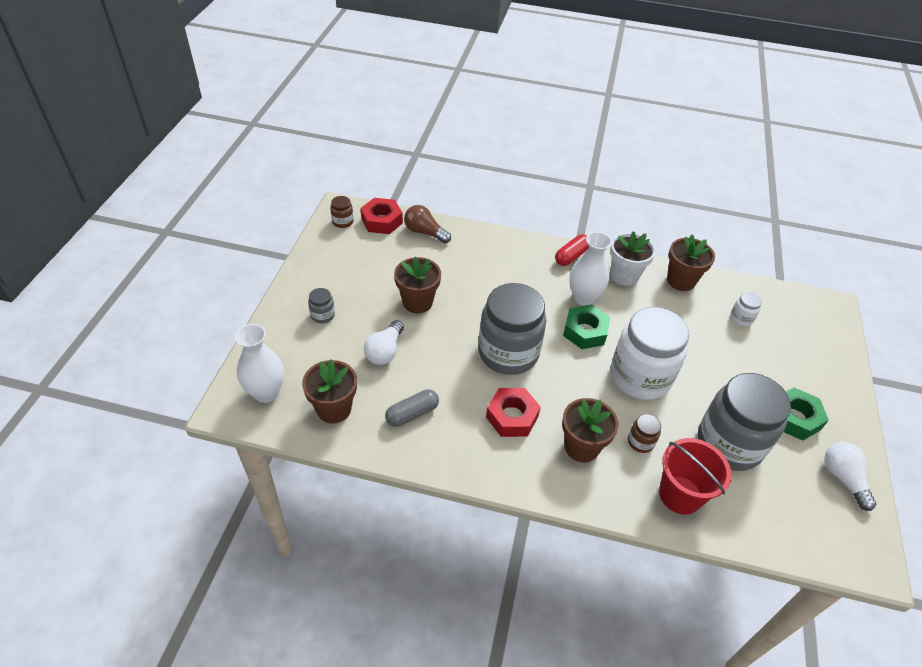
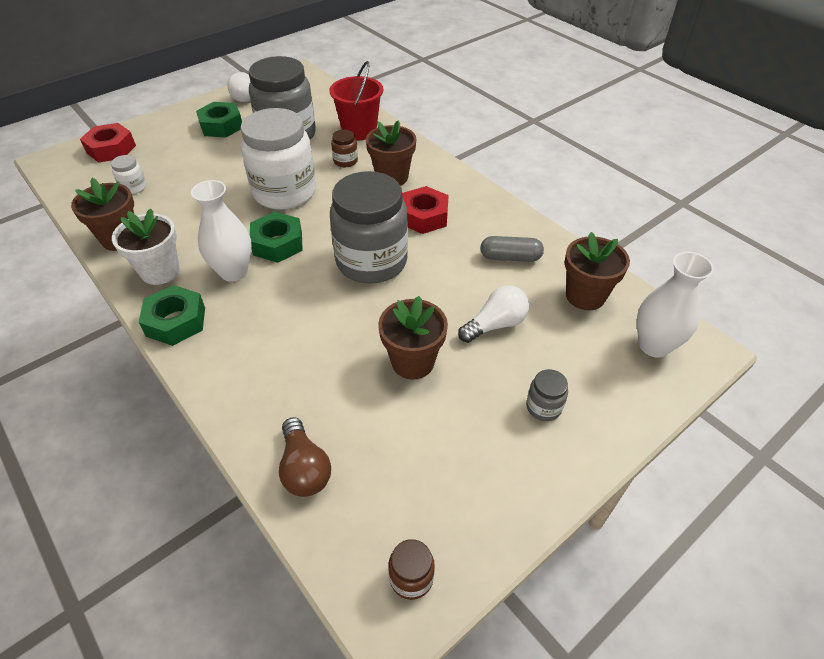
camera: 140 degrees left, 0 degrees up
(382, 221) = (346, 536): red nut -> red nut (111, 149)
(571, 256) = (176, 321): red capsule -> green nut

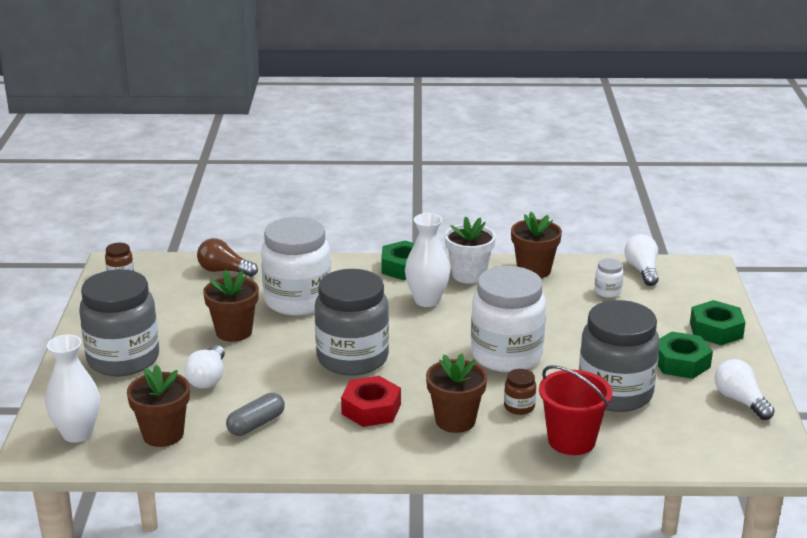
camera: 130 degrees right, 20 degrees down
(78, 185) = (642, 270): none -> white light bulb
(111, 149) = (695, 297): red nut -> none
(277, 243) = (435, 328): green nut -> green nut (716, 330)
(313, 356) = (297, 301): none -> white jar
(543, 407) = (123, 359): grey jar -> grey jar, size x2.45

